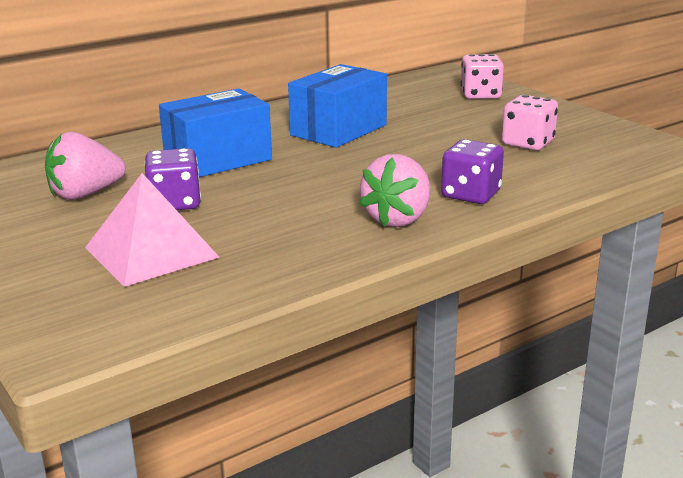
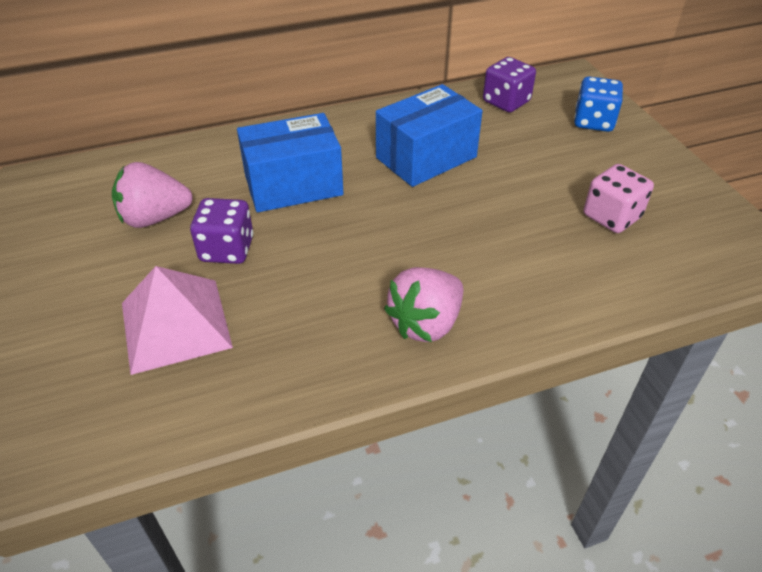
camera: 15 degrees right, 20 degrees up
(471, 195) = (516, 297): purple dice -> purple dice (506, 102)
(480, 95) = (593, 122): pink dice -> blue dice

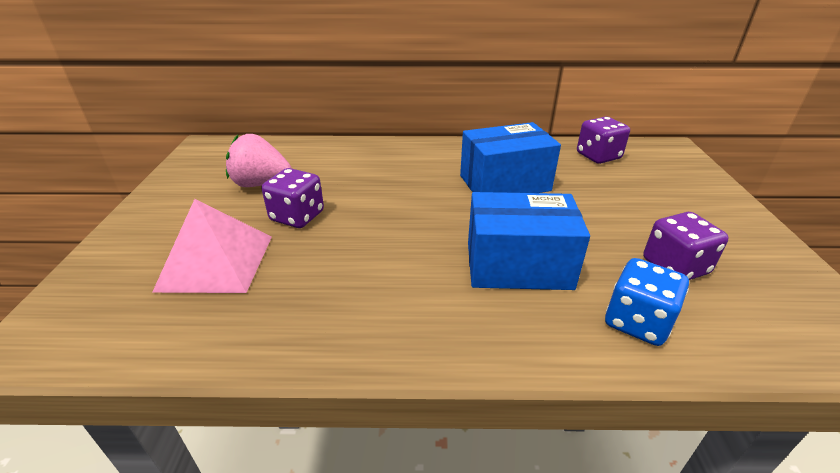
camera: 20 degrees right, 10 degrees down
(293, 185) = (380, 182): blue box -> blue box (518, 265)
(426, 323) = (431, 318): pink strawberry -> none
(593, 122) = (681, 184): blue dice -> blue dice (637, 322)
(611, 217) = (675, 266): pink dice -> purple dice

